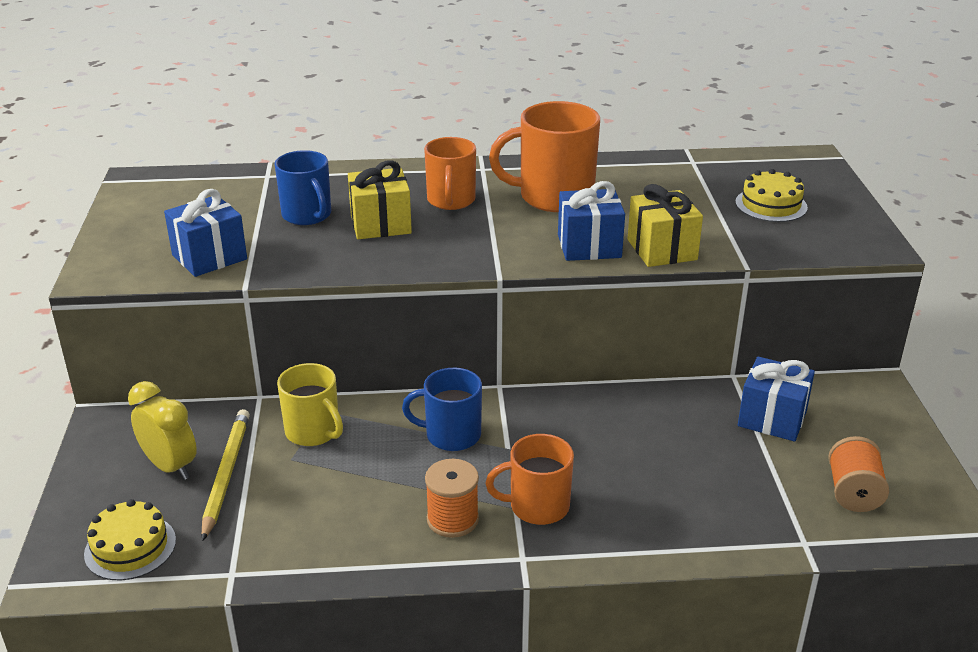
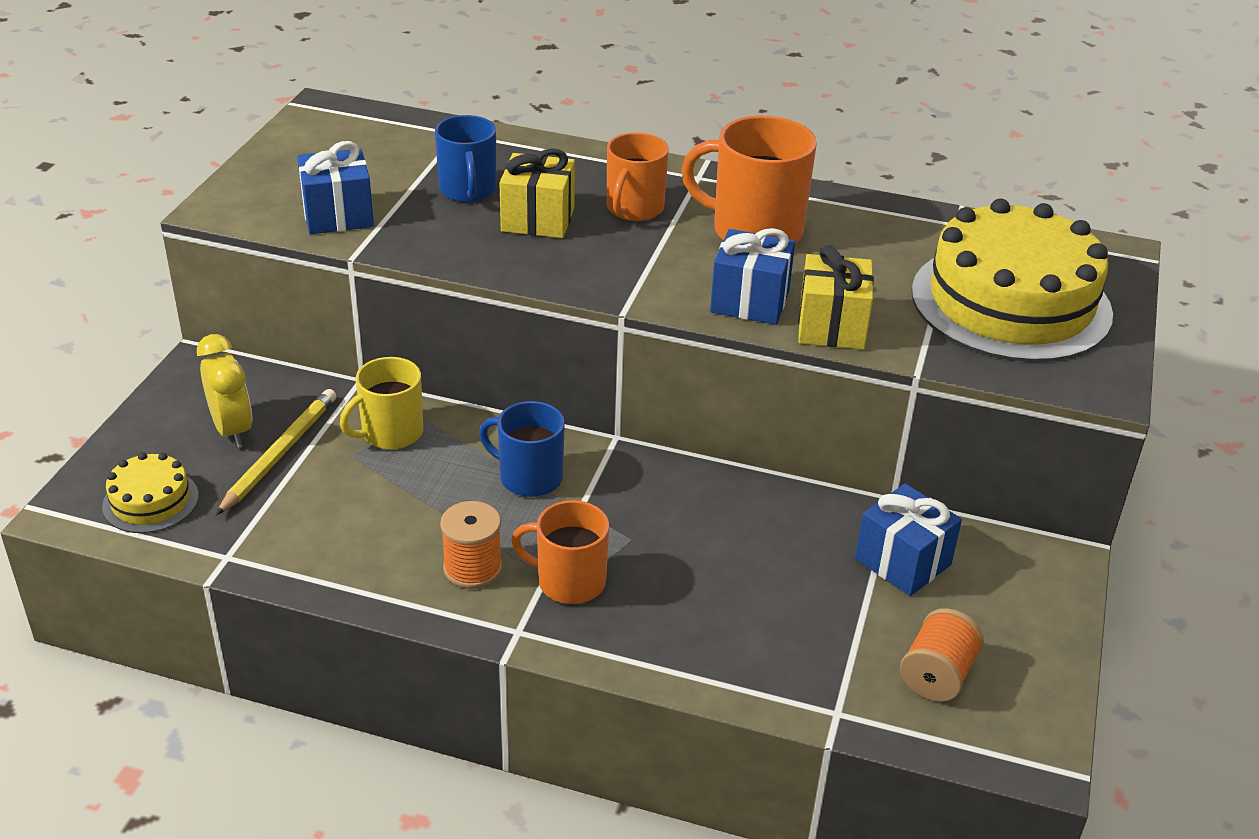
camera: 20 degrees right, 5 degrees up
(313, 432) = (391, 433): yellow mug -> yellow mug turned 75 degrees clockwise
(771, 205) = (1010, 302): yellow cake -> yellow cake, size x2.20

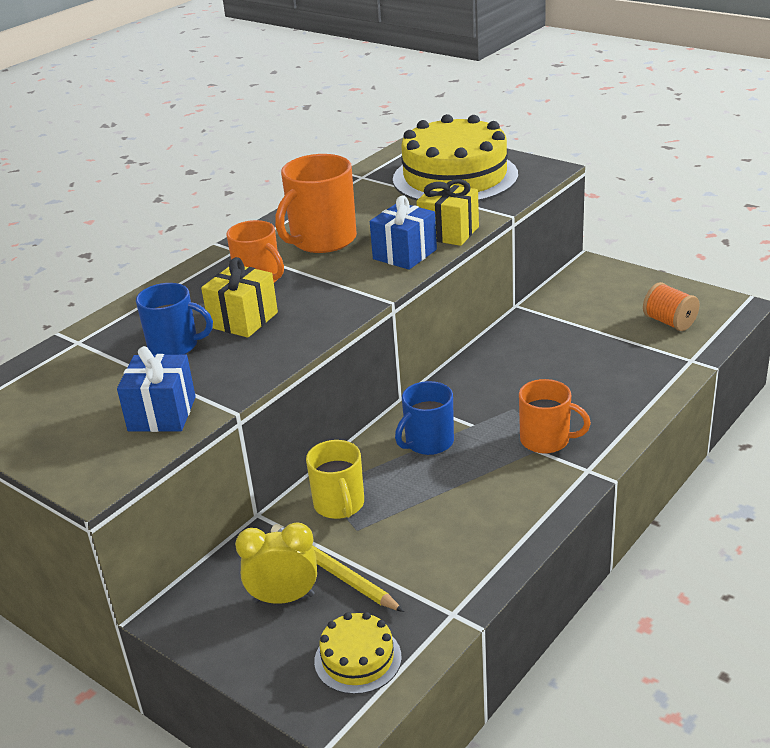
camera: 65 degrees left, 5 degrees down
(472, 568) = (516, 482): orange spool -> none
(569, 581) = (546, 440): orange mug -> orange mug turned 105 degrees counterclockwise
(903, 562) = (573, 313): blue gift -> none

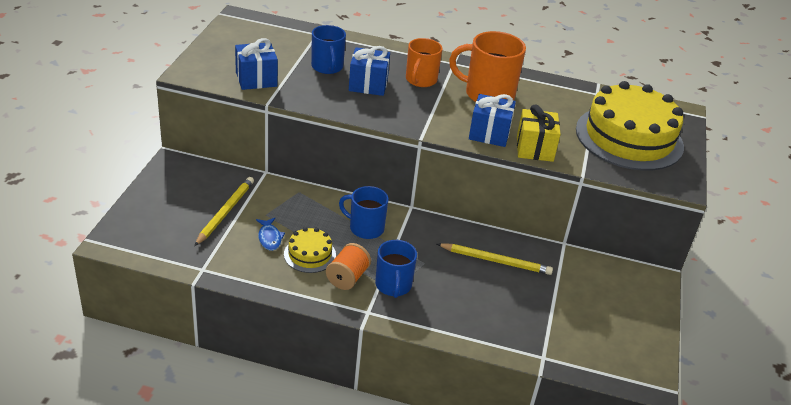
camera: 60 degrees right, 5 degrees up
(243, 320) = (368, 85): yellow gift -> blue gift
(284, 598) = (197, 198): yellow clock -> none
(339, 504) = (286, 202): yellow mug -> none
(358, 659) = (155, 237): yellow cake -> yellow cake (310, 254)
(411, 533) = (269, 238): none -> blue fish
(528, 356) = (495, 261): none -> yellow pencil
(546, 440) = (393, 285): orange mug -> blue mug
(669, 322) = (594, 338): orange spool -> orange spool (347, 277)

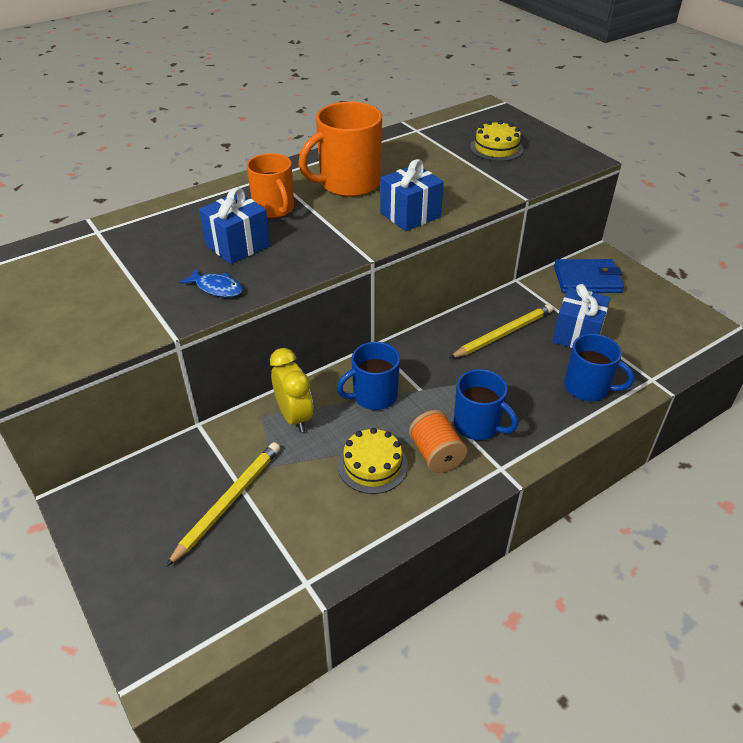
camera: 45 degrees left, 5 degrees up
(225, 212) = (228, 502): yellow pencil -> yellow pencil turned 60 degrees clockwise
(256, 79) = (116, 321): blue gift -> blue gift (577, 334)
(269, 238) = (313, 485): blue fish -> blue fish (216, 288)
(312, 204) = (294, 416): none -> yellow clock
(327, 67) = (168, 256): blue mug -> blue mug (587, 387)
(534, 148) = (461, 202): yellow gift -> none
(615, 280) = (587, 279): none -> blue wallet
(629, 137) = (496, 148): yellow cake -> yellow cake, size x0.46

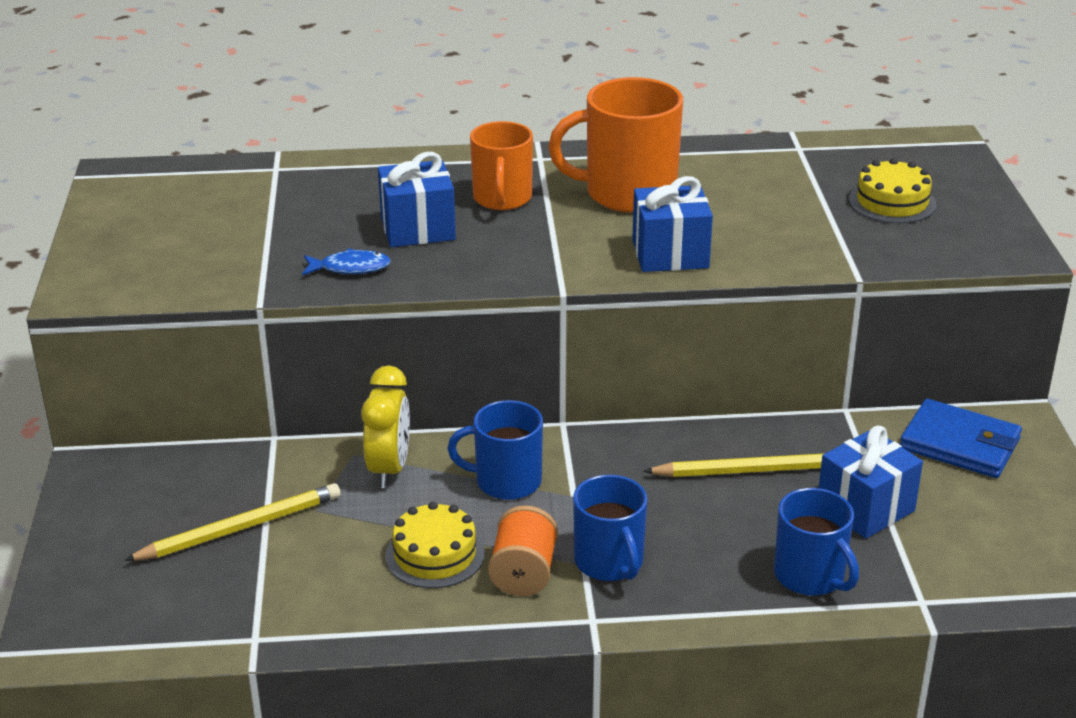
camera: 30 degrees right, 10 degrees down
(216, 288) = (350, 268): blue fish -> blue fish turned 60 degrees counterclockwise

